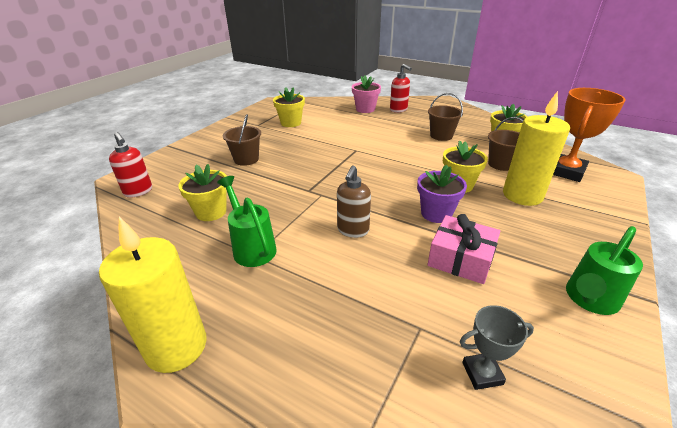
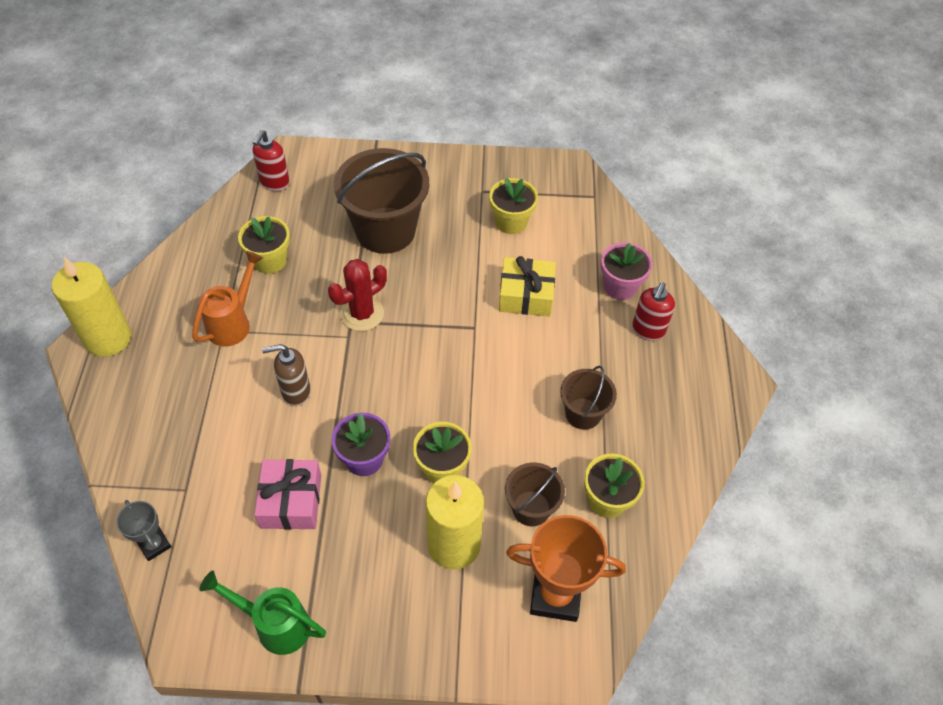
camera: 60 degrees right, 20 degrees up
(246, 159) = (385, 230): brown bucket -> brown bucket, size x1.88
(252, 247) = (233, 323): green watering can -> orange watering can
(306, 184) = (362, 314): none -> red cactus
(347, 131) = (526, 295): none -> yellow gift

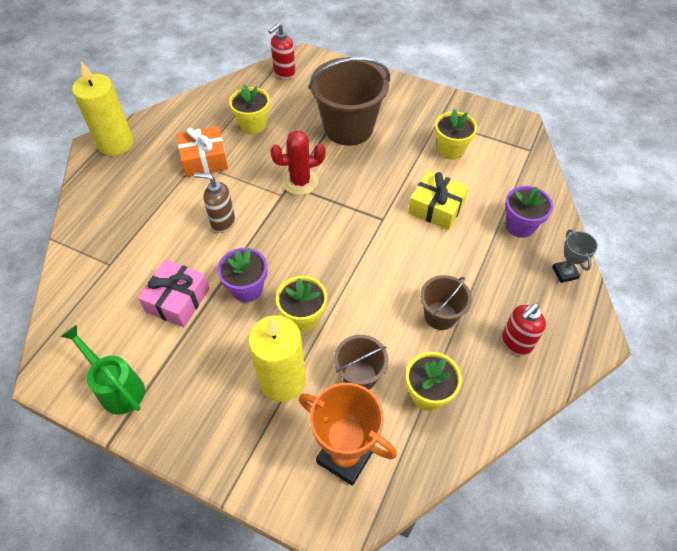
camera: 25 degrees right, 0 degrees up
(154, 544) = (67, 295): grey trophy -> grey trophy (565, 273)
(233, 323) = (204, 159): orange watering can -> orange gift
(620, 287) = (520, 226): pink flower pot -> purple flower pot
(648, 330) = (529, 268): red soap dispenser -> red soap dispenser (516, 343)

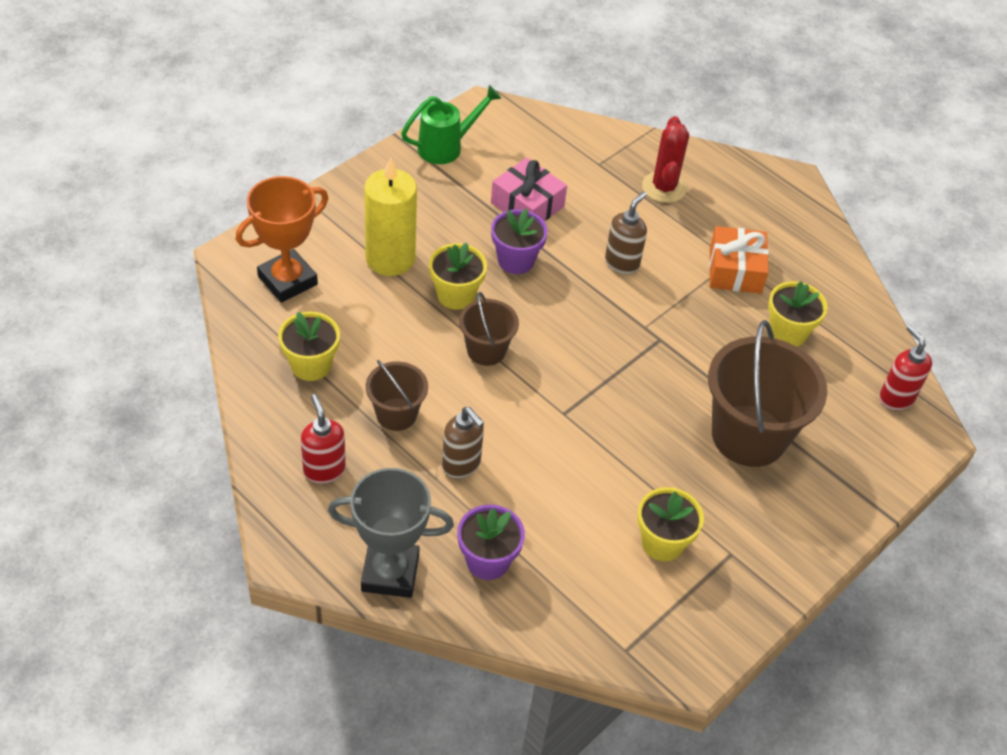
camera: 105 degrees right, 5 degrees down
(116, 143) = (791, 197): yellow candle -> none
(300, 182) = (661, 351): red cactus -> red cactus (664, 187)
(359, 376) = (362, 318): brown bucket -> brown bucket (486, 350)
(436, 208) = (559, 478): yellow gift -> none
(459, 262) = (461, 465): none -> brown soap dispenser
(565, 273) = (390, 573): grey trophy -> grey trophy, size x1.82

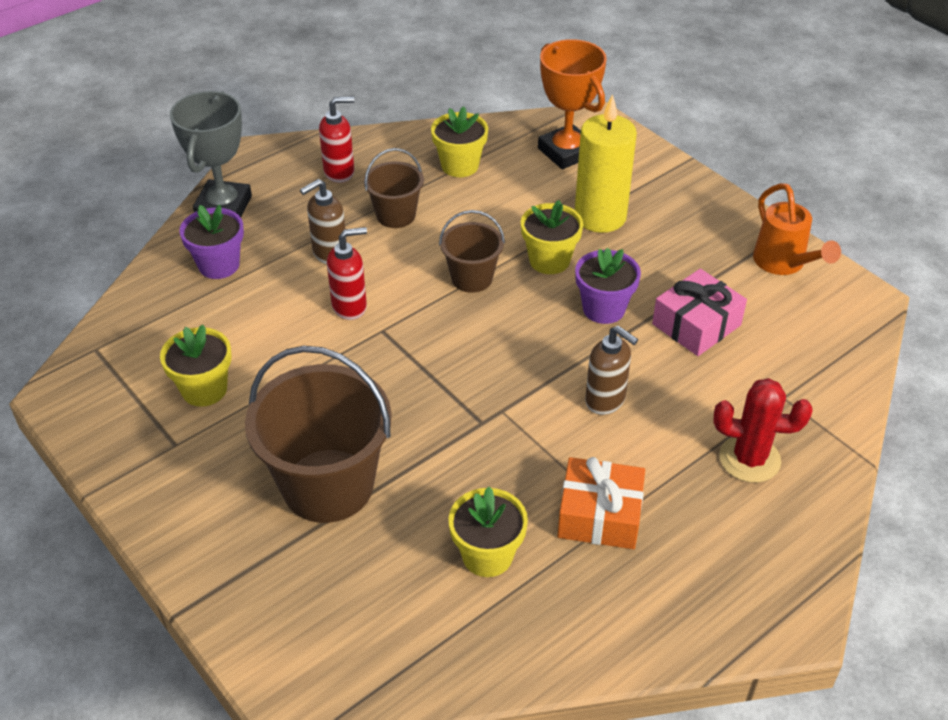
camera: 100 degrees right, 5 degrees down
(446, 147) = (783, 264): green watering can -> orange watering can
(896, 398) = (365, 663): red soap dispenser -> red soap dispenser (350, 307)

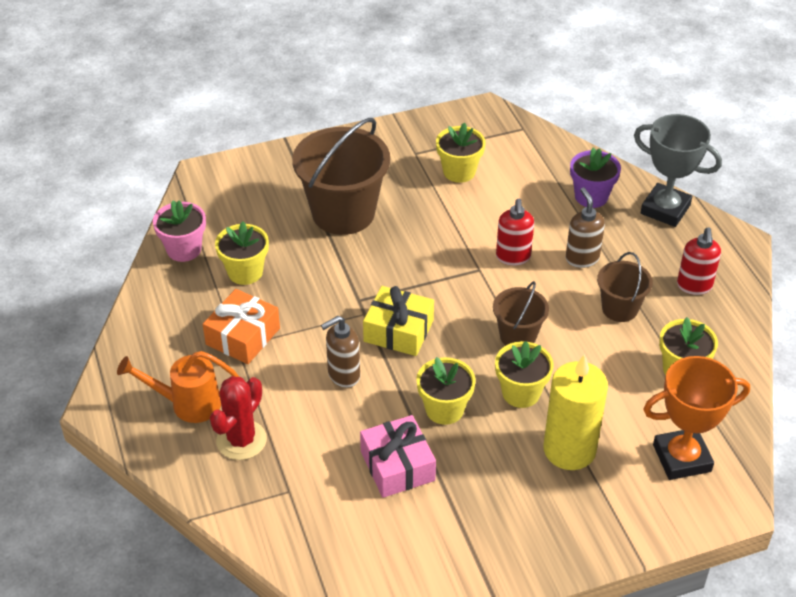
camera: 110 degrees right, 0 degrees up
(475, 649) = (184, 249): none -> pink flower pot
(513, 373) = (398, 331): none -> yellow gift
(603, 309) = (444, 409): purple flower pot -> yellow flower pot
(783, 264) = (447, 569): orange watering can -> orange watering can (188, 404)

